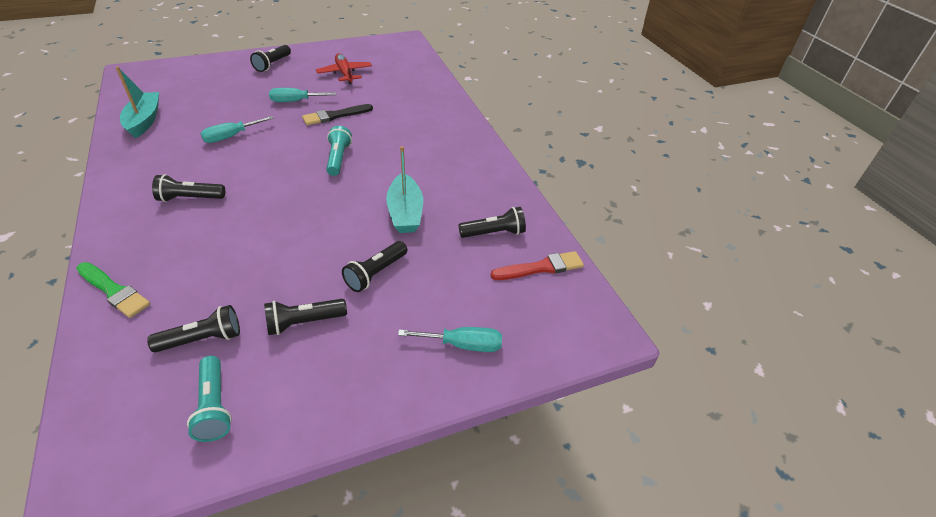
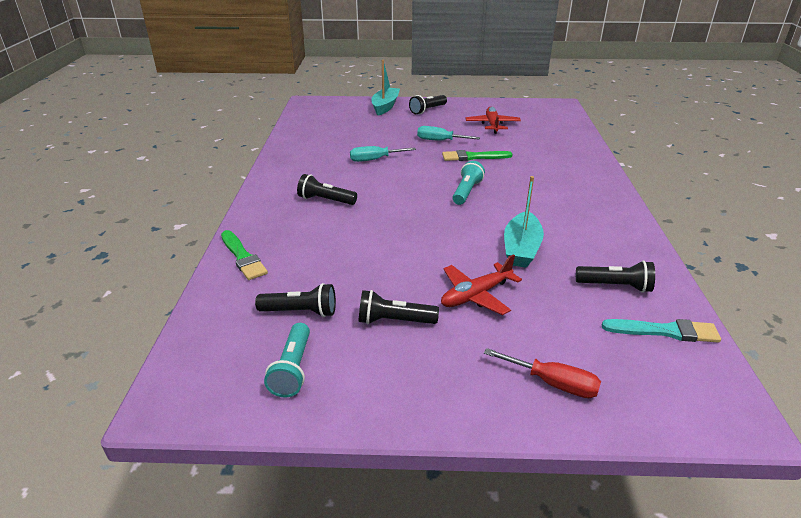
camera: 25 degrees right, 10 degrees down
(144, 121) = (308, 138): turquoise boat -> turquoise boat (385, 106)
(335, 116) = (473, 157): black brush -> green brush
(375, 273) = (476, 295): black flashlight -> red plane
(463, 345) = (553, 383): turquoise screwdriver -> red screwdriver
(541, 267) = (665, 331): red brush -> turquoise brush

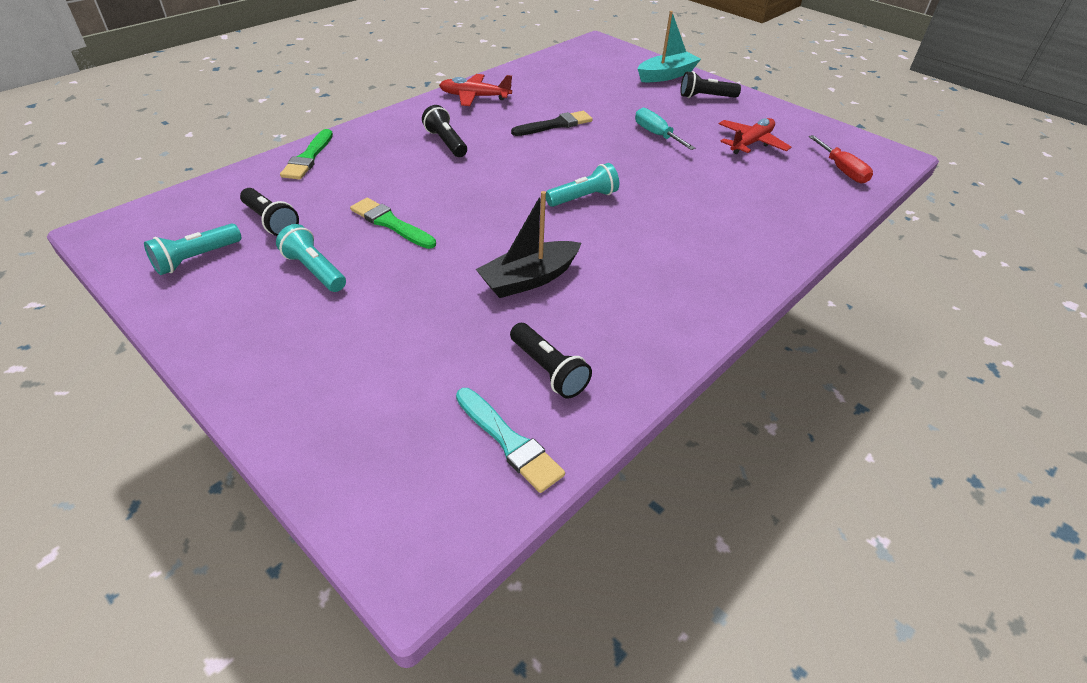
camera: 40 degrees right, 10 degrees up
(374, 159) = (555, 125): turquoise screwdriver -> black brush
(394, 321) = (314, 270): black flashlight -> turquoise flashlight
(473, 157) = (659, 167): green brush -> green brush (390, 223)
(476, 295) = (410, 292): red plane -> red plane (474, 97)
(521, 248) = (529, 279): turquoise boat -> black boat
(553, 383) = (328, 402): red screwdriver -> red screwdriver (842, 170)

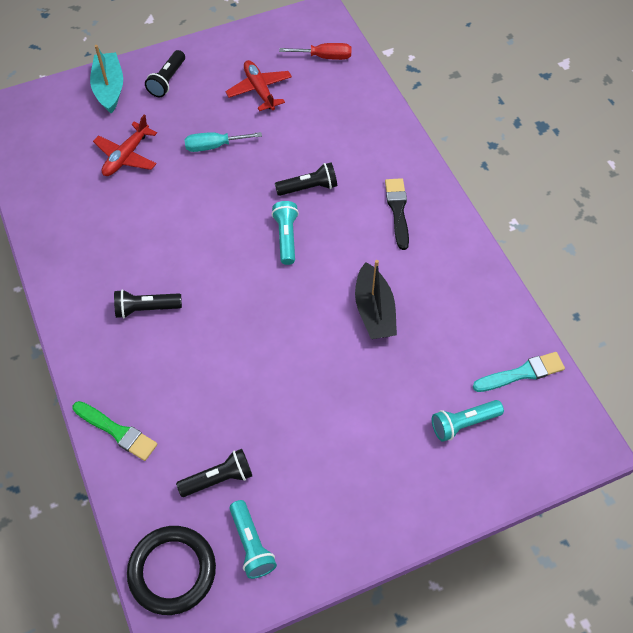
camera: 65 degrees left, 15 degrees up
(163, 218) = (172, 571): none -> black ring
(314, 270) = (305, 454): turquoise flashlight -> turquoise flashlight (463, 423)
(390, 223) = (262, 385): green brush -> none
(474, 97) = (65, 258): red plane -> red plane (126, 156)
(548, 370) = (470, 331): black flashlight -> black flashlight (309, 187)
(555, 125) = (158, 212): black brush -> black brush (398, 210)

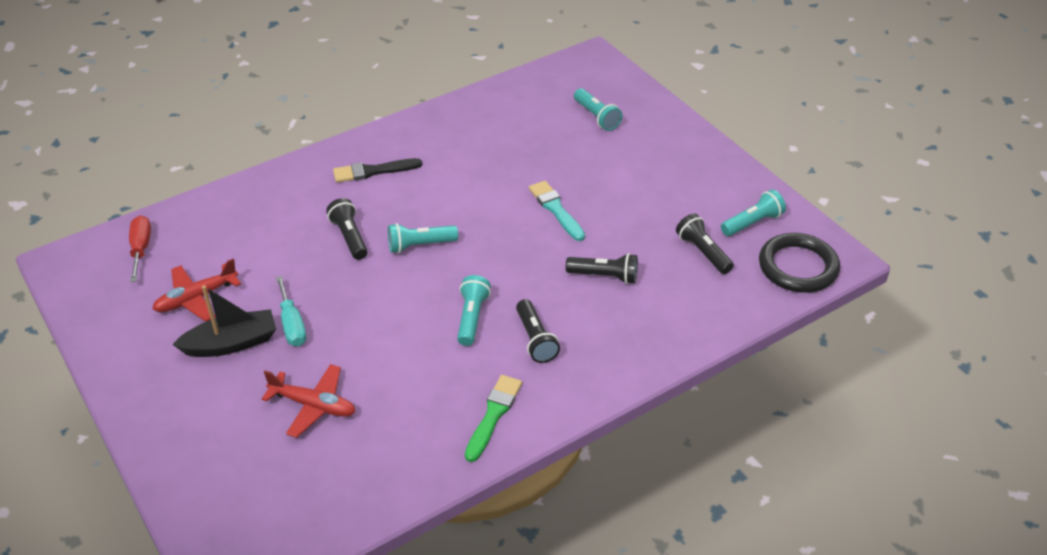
camera: 100 degrees left, 15 degrees down
(109, 88) = (188, 452): turquoise boat -> none
(117, 432) = (684, 332): green brush -> green brush (493, 415)
(167, 81) = (175, 391): black flashlight -> black flashlight (605, 276)
(186, 266) = (472, 317): none -> turquoise flashlight
(374, 311) = (497, 176): black boat -> black boat (231, 343)
(522, 373) = (539, 89): turquoise brush -> turquoise brush (556, 209)

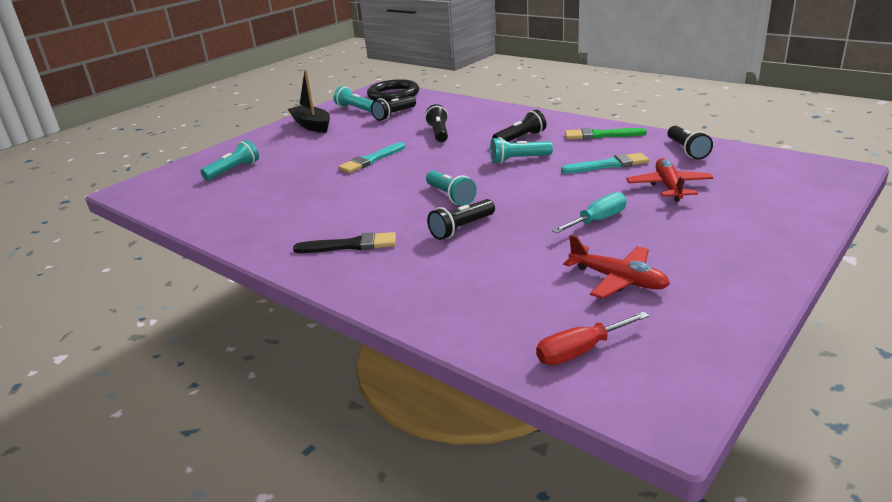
camera: 105 degrees left, 15 degrees down
(231, 343) = (651, 240): black boat -> black boat (312, 125)
(373, 171) = (351, 245): black brush -> black brush turned 60 degrees counterclockwise
(387, 470) = (687, 151): none -> black flashlight
(402, 383) = (608, 165): none -> turquoise brush

